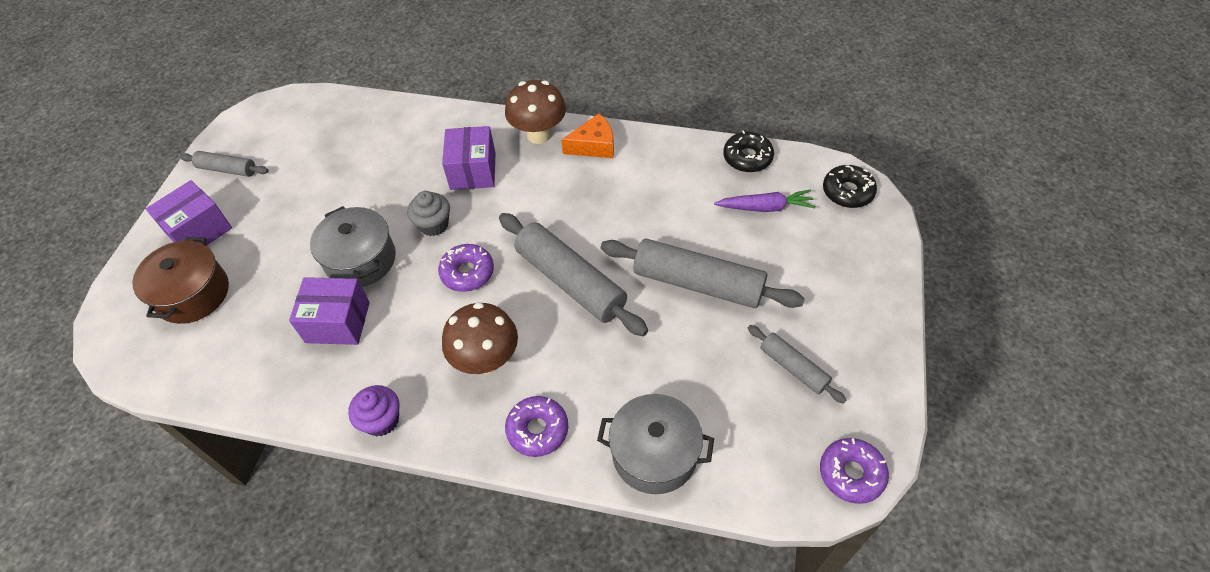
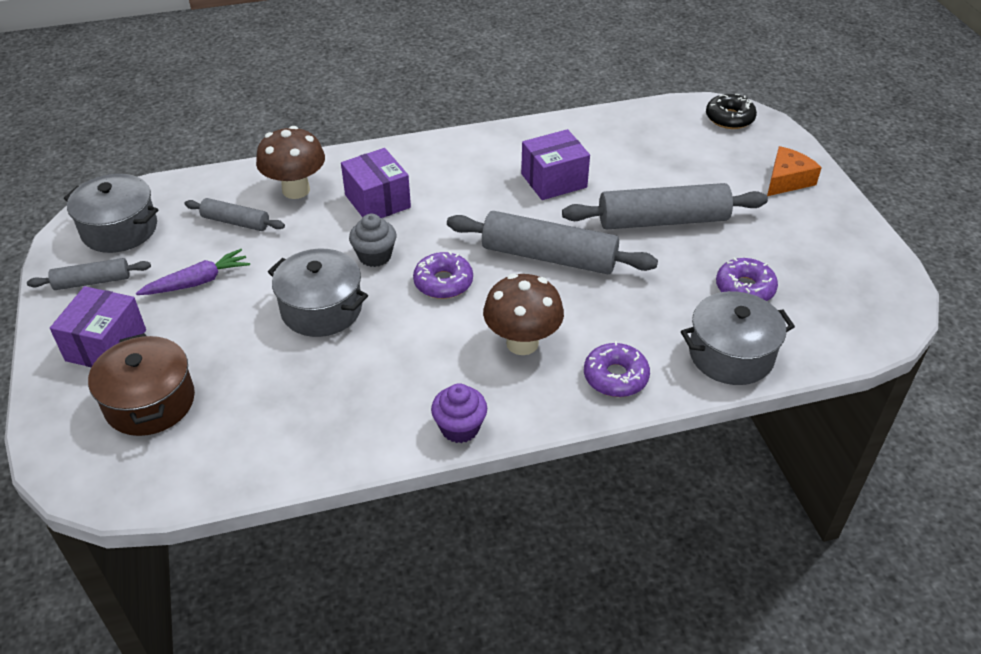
camera: 30 degrees left, 10 degrees down
(275, 128) = (119, 229): none -> grey pot
(338, 322) = (342, 367): purple box -> purple box (553, 180)
(539, 135) = (420, 154): brown mushroom -> brown mushroom (296, 190)
(594, 146) = (481, 147): orange cheese -> orange cheese (787, 180)
(747, 158) = (627, 118): black donut -> none
(765, 207) = (672, 149): purple carrot -> purple carrot (197, 282)
(793, 368) = (789, 253): grey rolling pin -> grey rolling pin (235, 222)
(851, 474) = (892, 307): purple donut -> purple donut (744, 288)

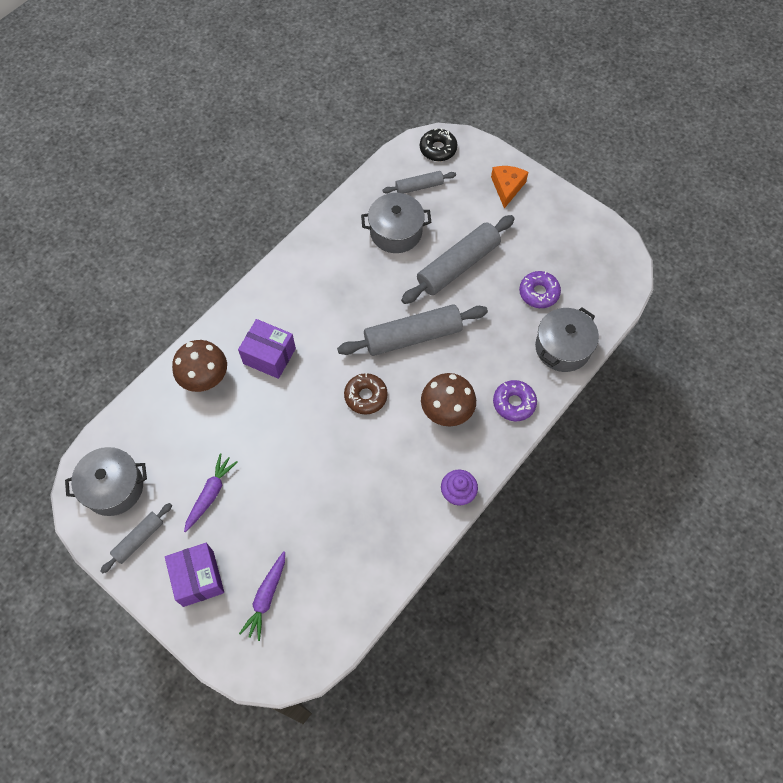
camera: 35 degrees left, 20 degrees up
(150, 402) = (266, 597): brown pot -> purple carrot
(235, 222) = (189, 431): grey rolling pin -> grey rolling pin (419, 187)
(321, 309) = (309, 464): grey pot -> grey pot (396, 232)
(375, 256) = (306, 402): grey cupcake -> none
(443, 282) = (366, 396): purple donut -> brown donut
(553, 180) = (368, 270): purple box -> none

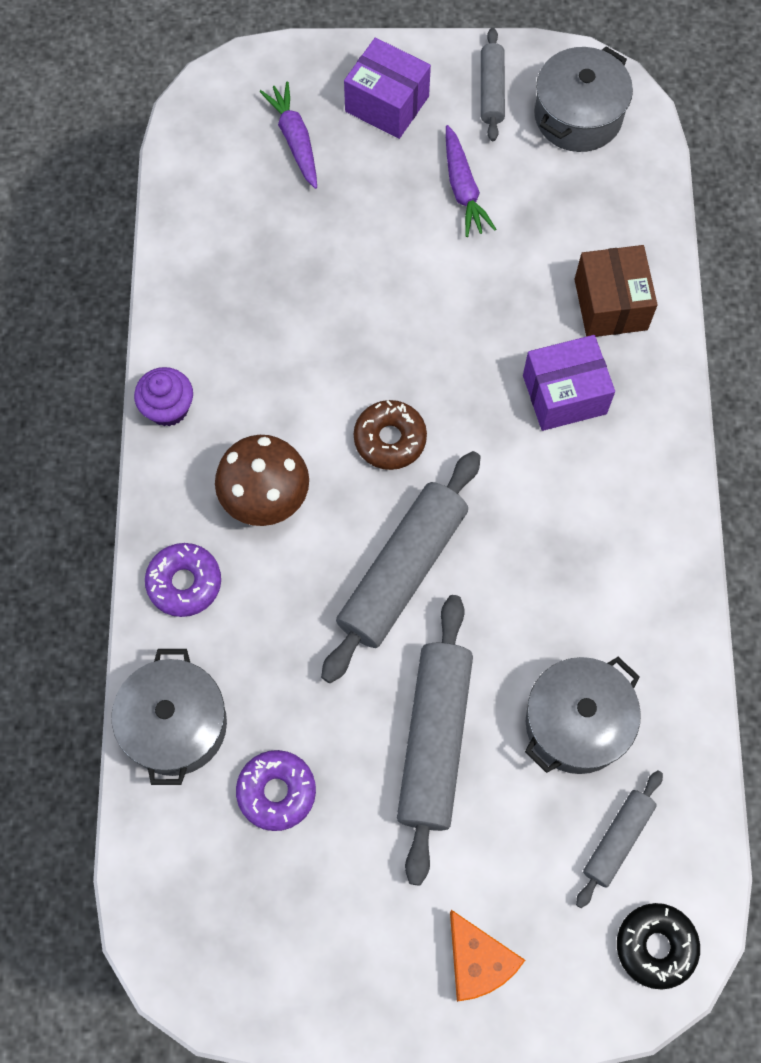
camera: 140 degrees right, 5 degrees up
(206, 379) = (610, 304): brown mushroom -> brown box

